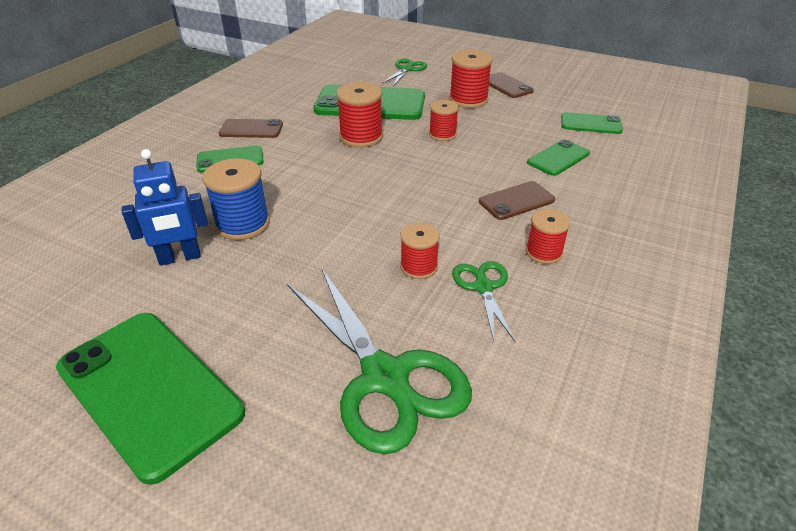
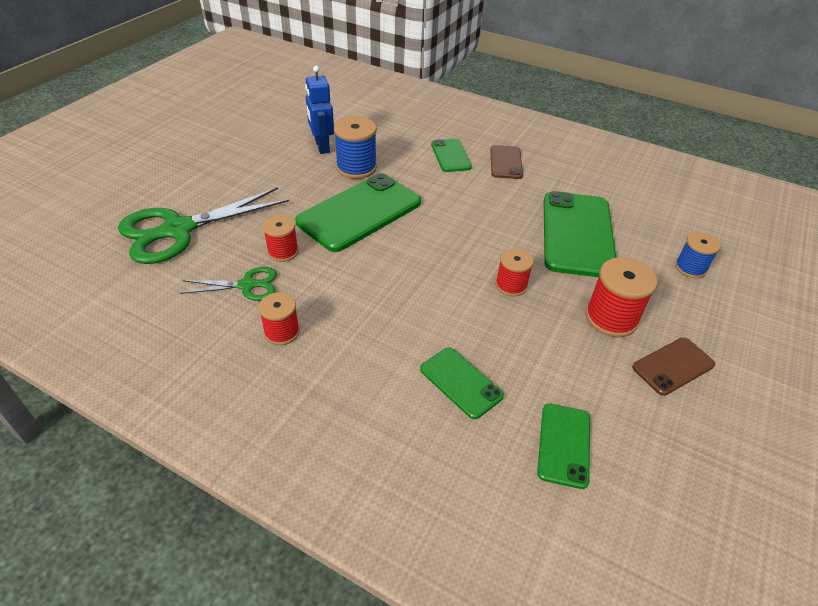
camera: 90 degrees right, 5 degrees up
(149, 390) = (208, 149): green phone -> green phone (359, 212)
(361, 137) = (498, 226): red spool -> none
(407, 69) = (690, 268): green scissors -> blue spool
(516, 201) = (370, 327): brown phone -> none

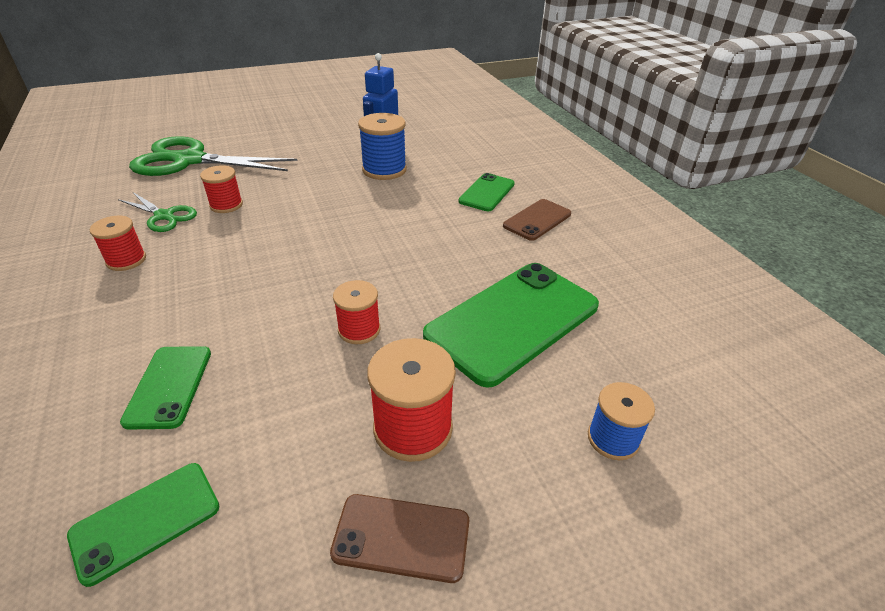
camera: 40 degrees right, 5 degrees down
(359, 212) = (330, 203): green phone -> none

